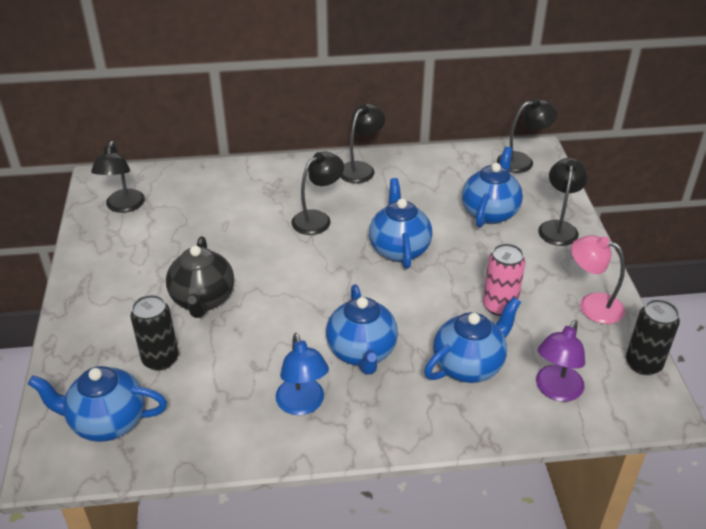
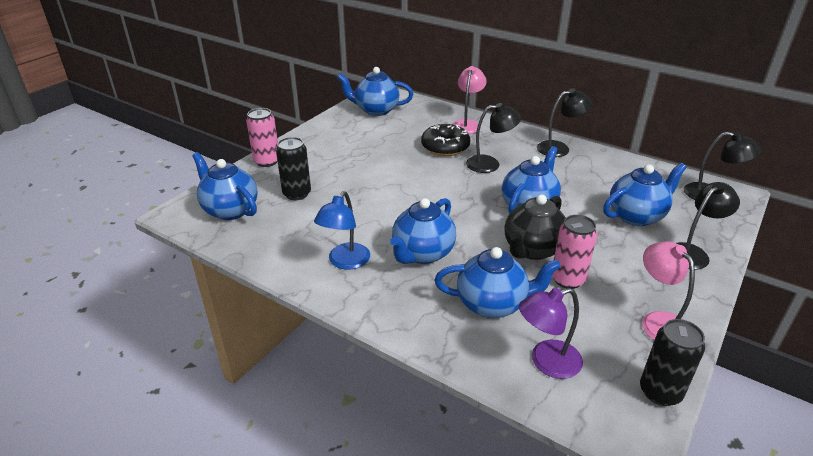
camera: 40 degrees right, 5 degrees down
(73, 338) = (267, 161): none -> pink can
(123, 206) = (376, 110): black lamp -> blue teapot
(203, 300) = (359, 175): black teapot -> black teapot (532, 249)
(244, 179) = (467, 124): none -> pink lamp
(252, 219) = (445, 147): none -> black donut

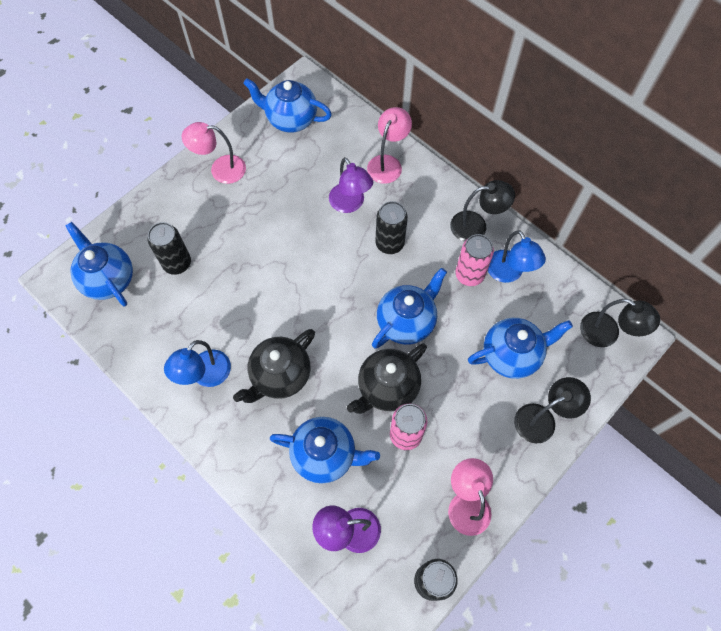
camera: 10 degrees right, 30 degrees up
(267, 161) = (155, 202): pink can -> pink can (469, 275)
(323, 139) = (220, 169): none -> pink lamp
(422, 253) = (280, 376): blue teapot -> black teapot
(445, 147) = (350, 204): black donut -> purple lamp
(490, 164) = (389, 243): black lamp -> black can
(602, 170) = (508, 273): none -> blue lamp

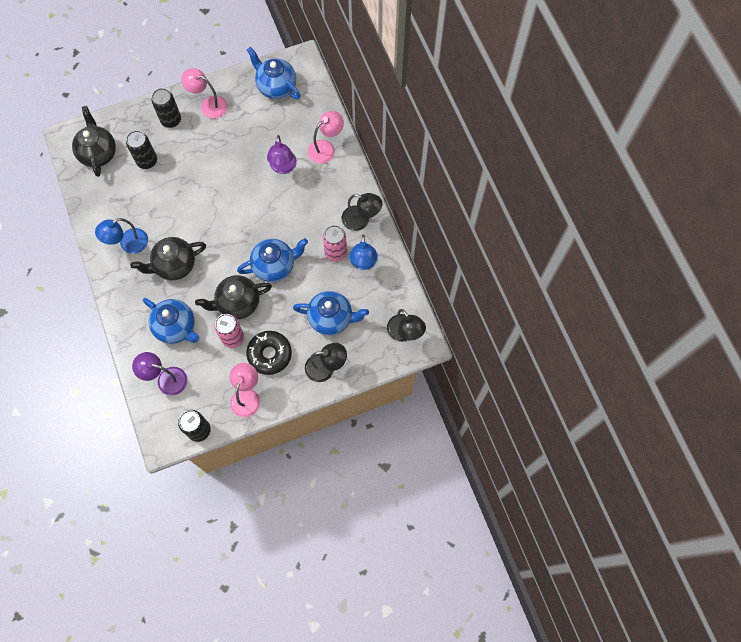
camera: 25 degrees right, 5 degrees up
(108, 279) = (98, 153): blue teapot -> black teapot
(389, 243) = (294, 207): black can -> black can (171, 120)
(464, 434) = (269, 354): none -> black donut

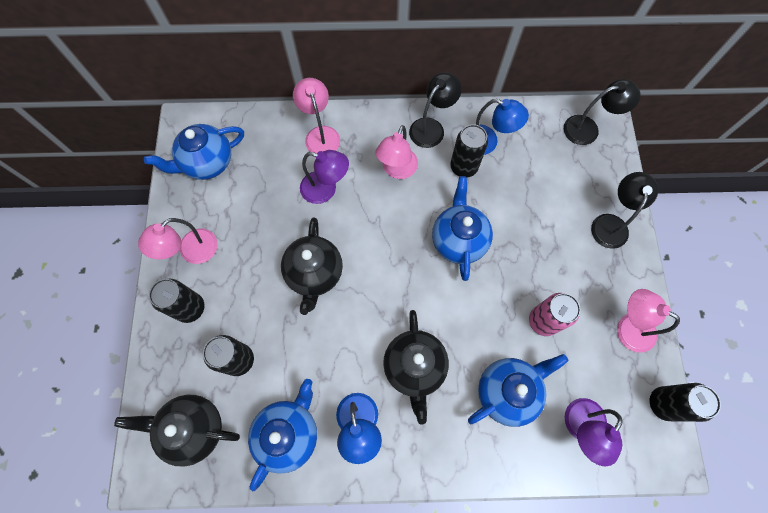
camera: 70 degrees left, 0 degrees up
(238, 303) = (496, 300): black teapot -> black teapot (314, 274)
(269, 354) = (577, 282): black donut -> none
(316, 208) = (397, 170): none -> pink lamp
(331, 318) = (548, 198): blue teapot -> blue teapot (288, 433)
(335, 252) = (463, 167): pink can -> black can

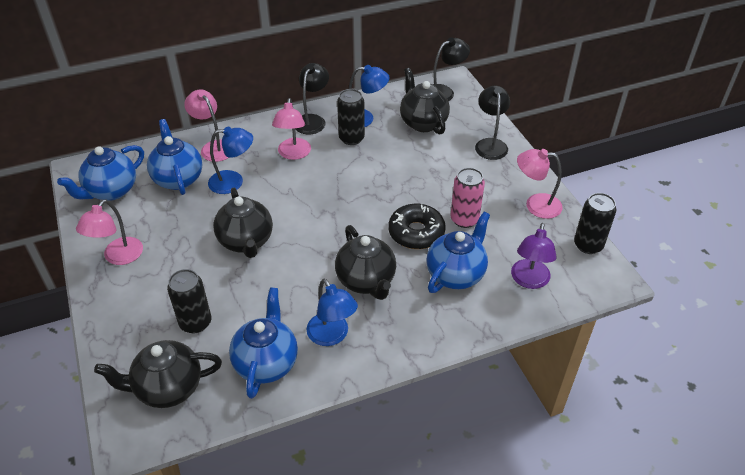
camera: 20 degrees left, 25 degrees down
(190, 308) = (131, 298): black can -> none
(326, 189) = (233, 182): purple lamp -> blue lamp
(458, 240) = (368, 186): blue teapot -> blue teapot (178, 179)
(486, 321) = (416, 232): none -> black donut
(548, 168) = (423, 123): none -> black teapot

